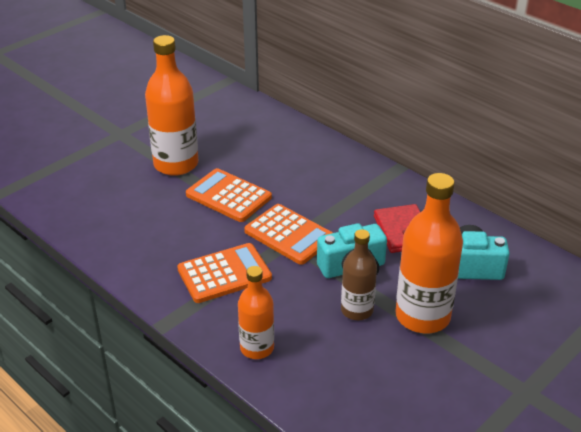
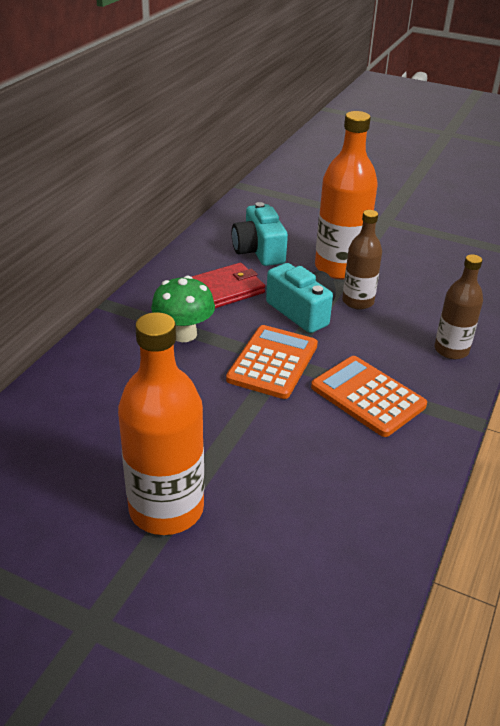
camera: 110 degrees left, 0 degrees up
(228, 196) = (222, 430): orange calculator -> none
(257, 348) = (451, 350): orange bottle -> brown bottle
(344, 198) = (184, 334): none -> green mushroom

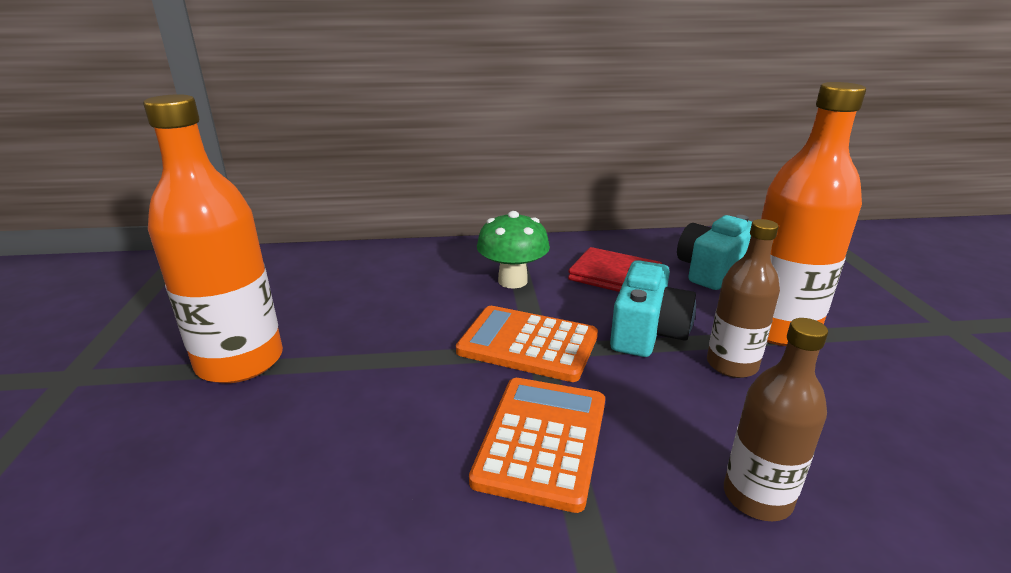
camera: 60 degrees right, 10 degrees down
(272, 362) = (528, 344): orange calculator -> orange calculator turned 150 degrees counterclockwise

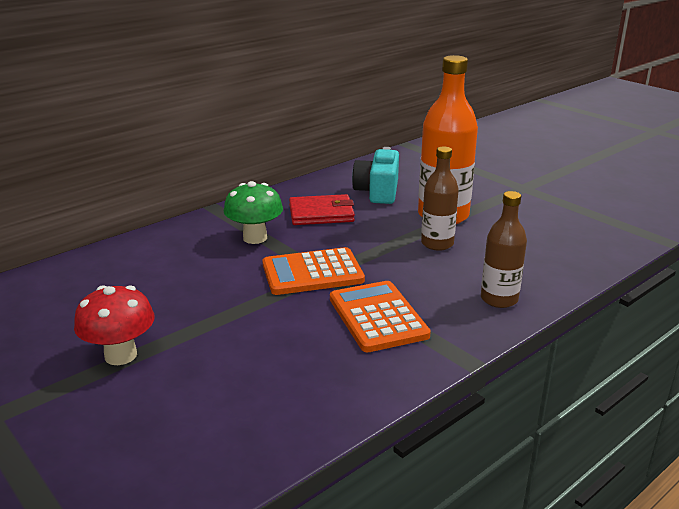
camera: 35 degrees left, 0 degrees up
(240, 361) = (121, 355): orange bottle -> red mushroom
(647, 332) = (375, 241): turquoise camera -> none

